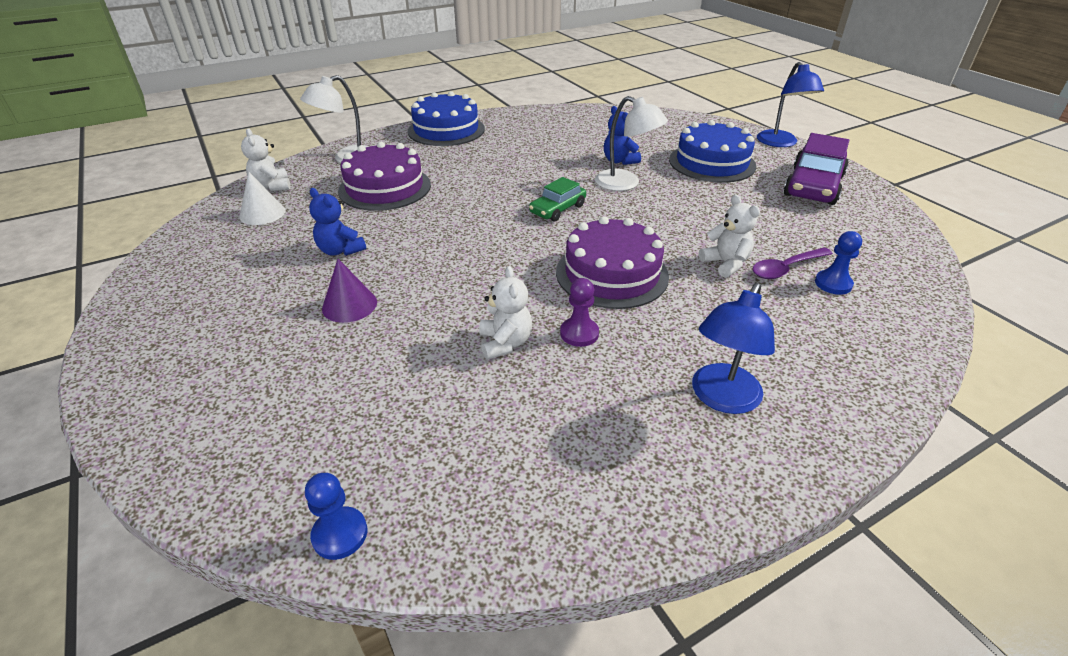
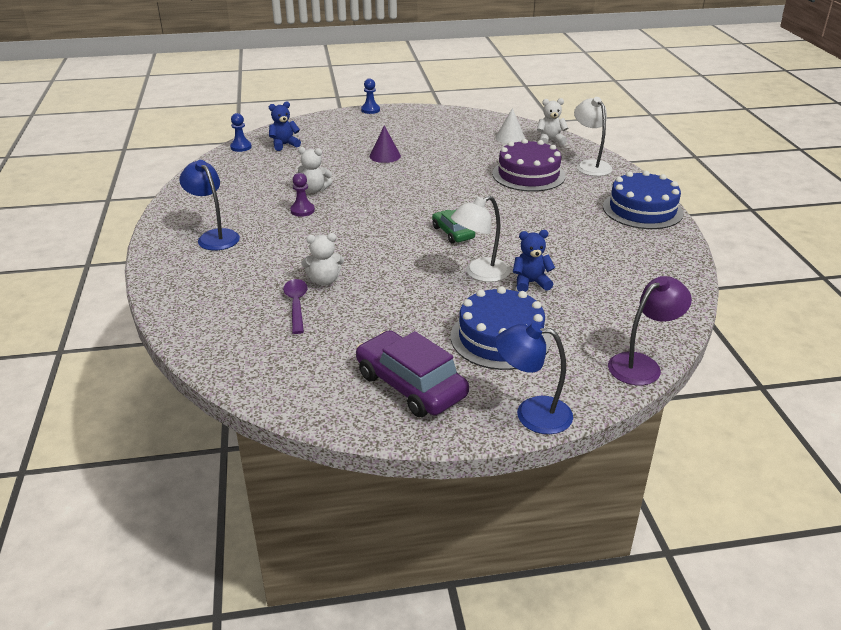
camera: 110 degrees right, 5 degrees down
(340, 250) = (446, 156): blue teddy bear -> blue teddy bear (284, 145)
(611, 274) = (350, 234): purple cake -> none
(685, 118) = (642, 365): none -> purple lamp
(833, 284) = (261, 318): blue pawn -> blue pawn (370, 110)

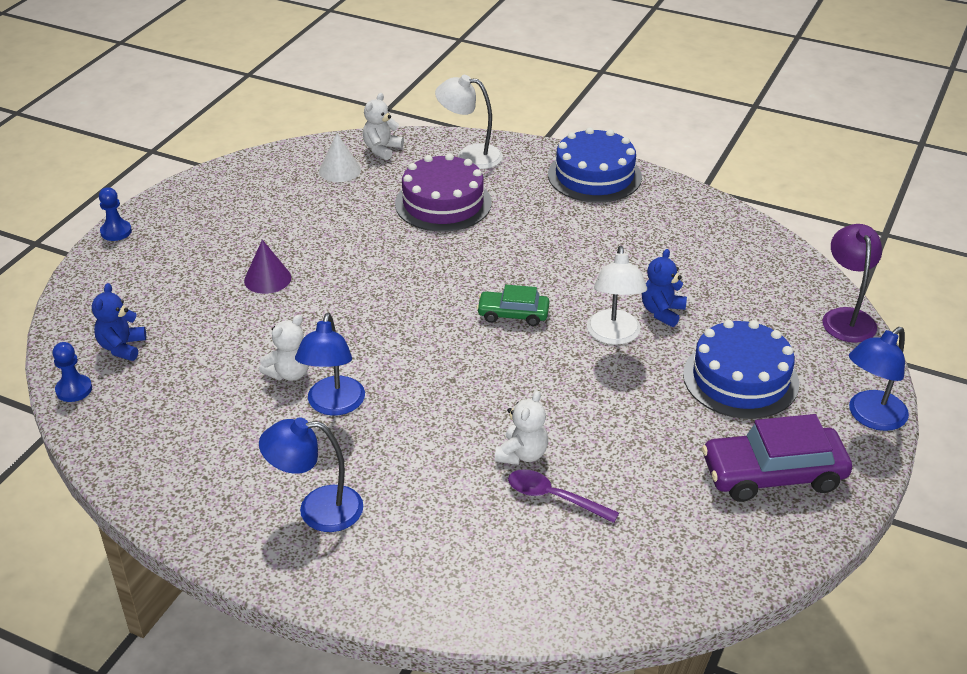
camera: 55 degrees left, 5 degrees up
(302, 210) = (333, 405): purple pawn -> blue lamp

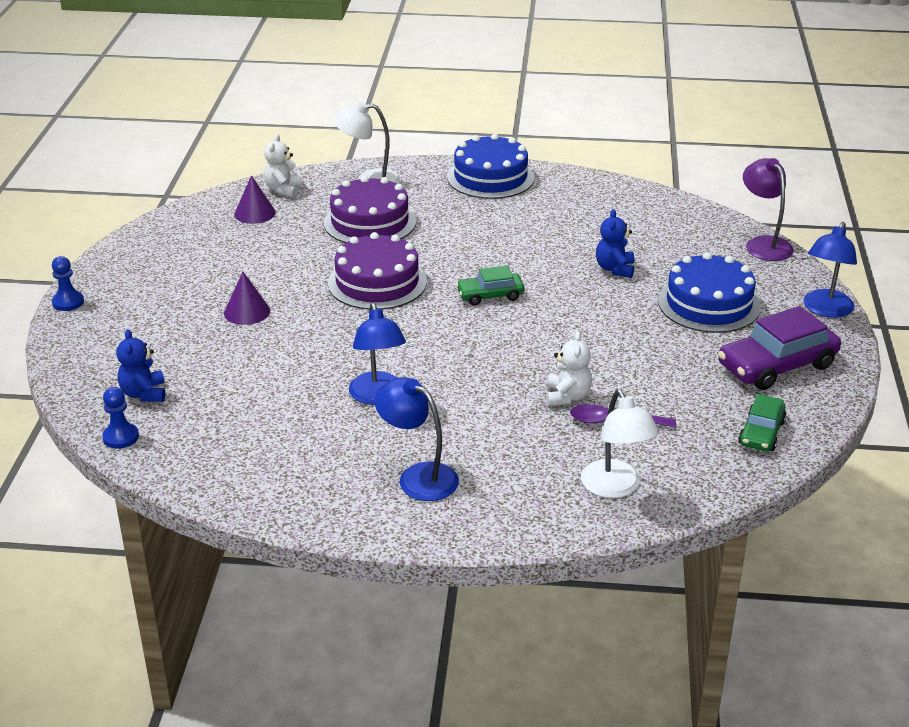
camera: 20 degrees left, 5 degrees down
(289, 373) = (320, 380): white teddy bear -> none
(317, 509) = (418, 477): blue lamp -> blue lamp turned 60 degrees clockwise
(340, 170) = (255, 213): white cone -> purple cone
(410, 274) = (377, 282): none -> purple cake
(614, 336) = (586, 294): white lamp -> white lamp (615, 488)
(706, 555) = (761, 433): none -> green car

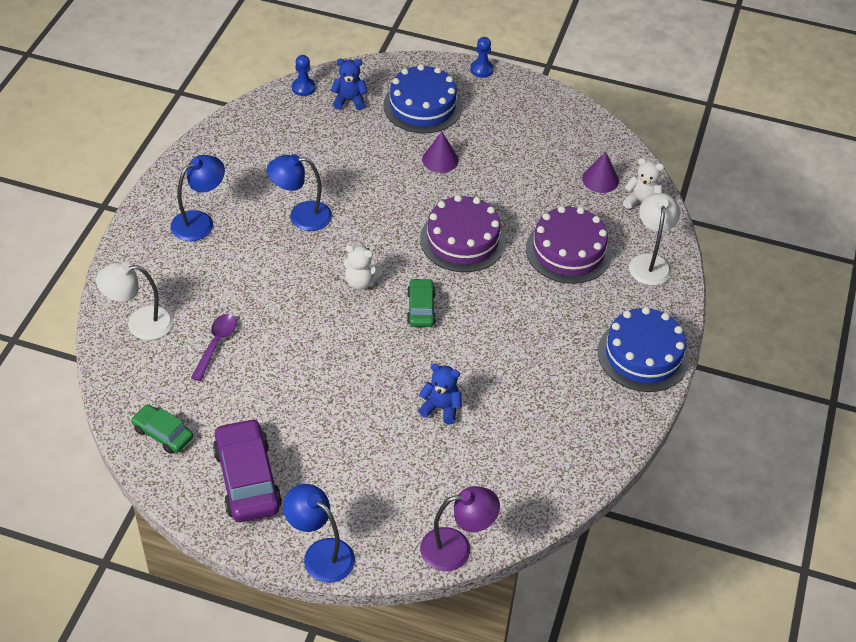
camera: 100 degrees right, 15 degrees up
(567, 396) = (259, 324): white teddy bear -> white teddy bear (361, 282)
(709, 304) = (360, 462): blue cake -> blue cake (422, 106)

